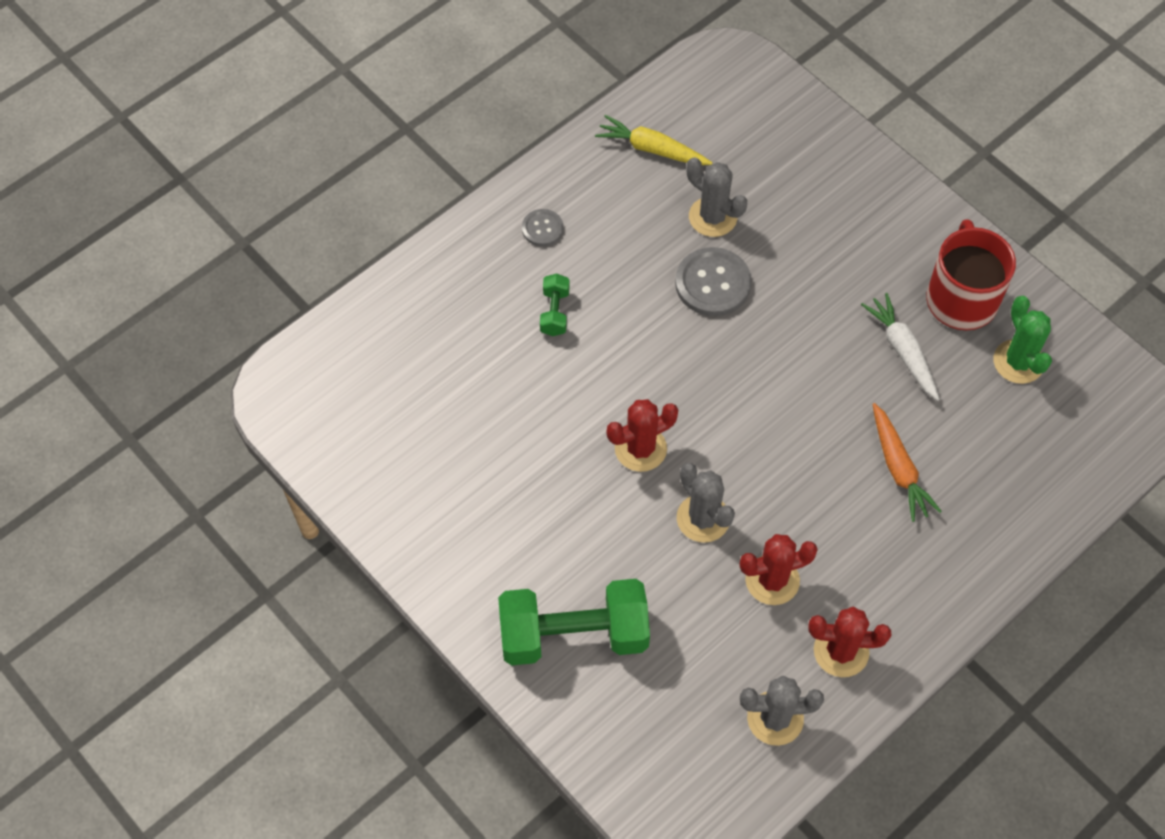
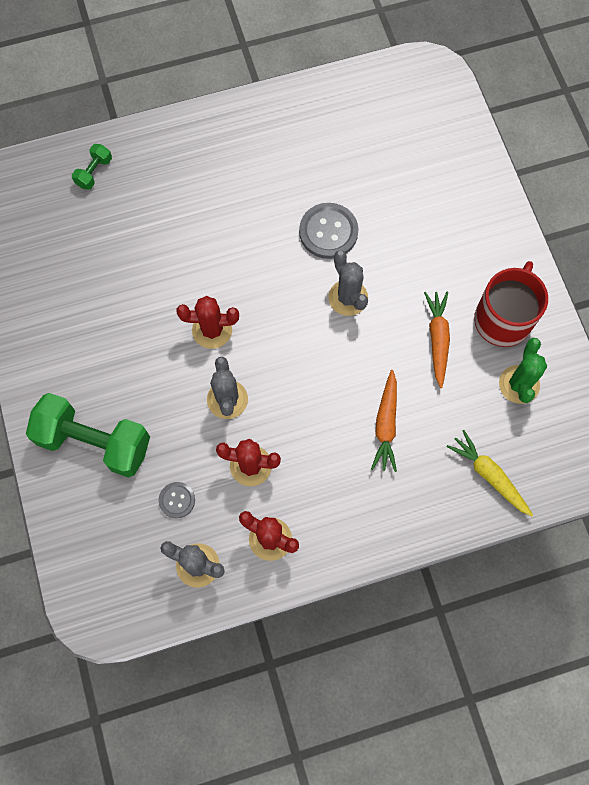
camera: 25 degrees right, 10 degrees up
(542, 228) = (231, 142): grey button -> grey button (177, 500)
(555, 312) = (207, 207): green dumbbell -> green dumbbell (94, 172)
(652, 149) = (340, 115): yellow carrot -> yellow carrot (489, 475)
(712, 217) = (355, 183): grey cactus -> grey cactus (348, 298)
(902, 351) = (437, 339): white carrot -> orange carrot

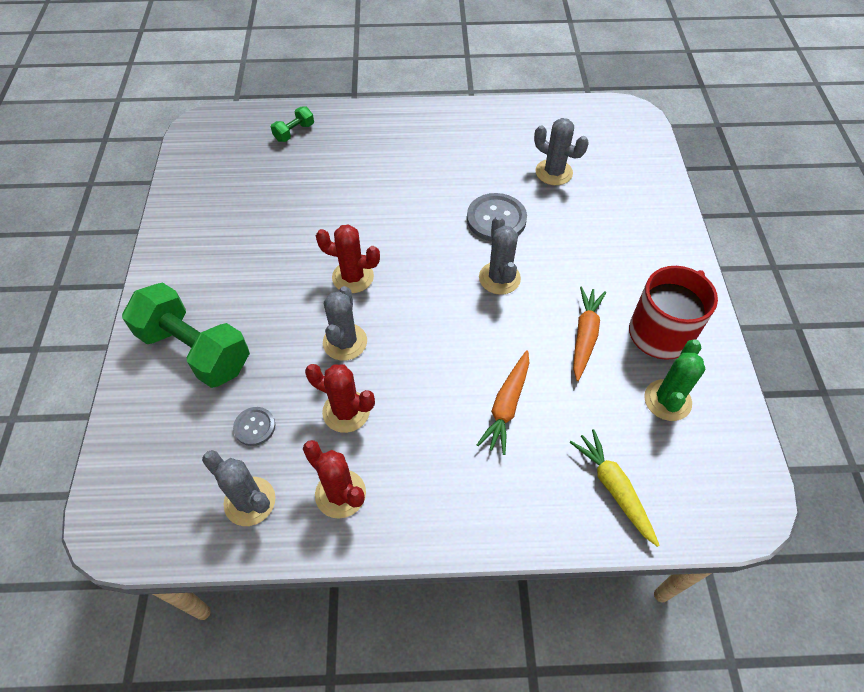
camera: 15 degrees right, 15 degrees down
(370, 162) = (554, 172): none -> grey cactus

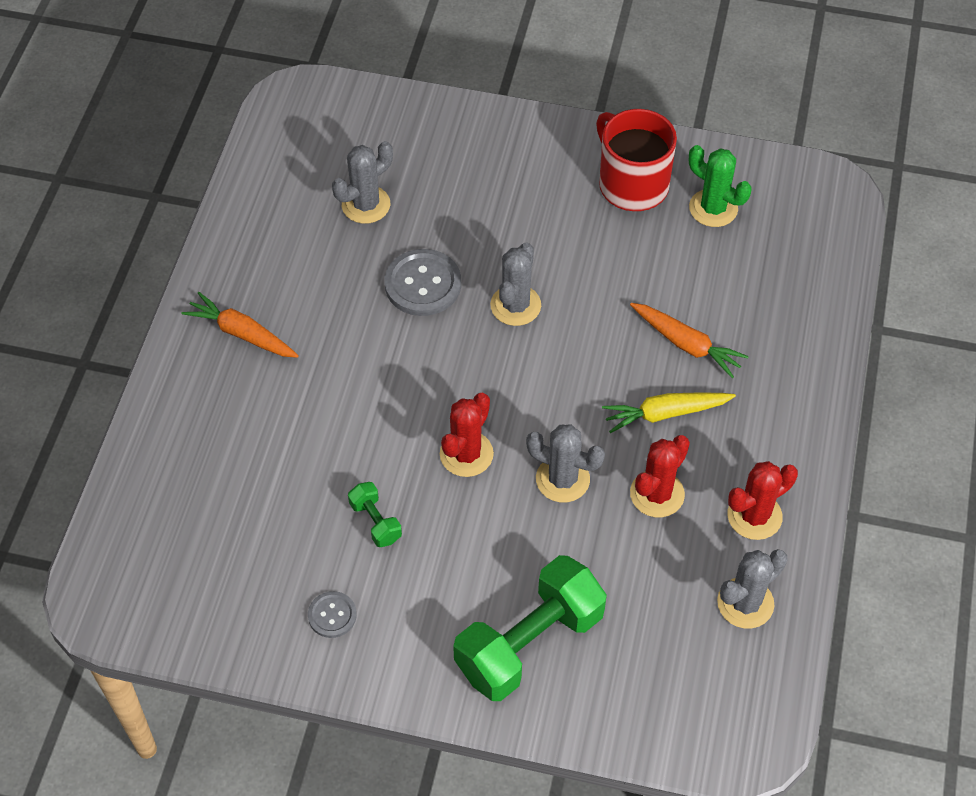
camera: 75 degrees left, 0 degrees up
(254, 427) = (655, 588): grey button -> grey button (332, 615)
(294, 132) = (168, 481): green dumbbell -> green dumbbell (375, 522)
(499, 278) = (515, 305): grey cactus -> grey cactus turned 75 degrees counterclockwise
(584, 336) = (618, 251): orange carrot -> orange carrot (242, 334)
(614, 488) = (797, 283): yellow carrot -> yellow carrot (665, 413)

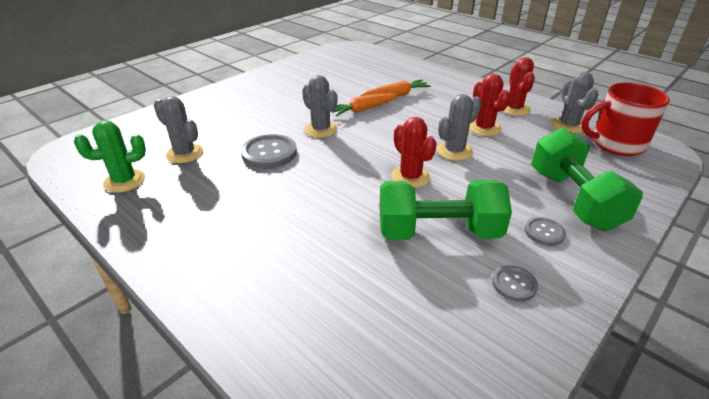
camera: 60 degrees left, 20 degrees down
(242, 334) = (212, 241): orange carrot -> orange carrot (364, 109)
(366, 205) = (184, 154): grey cactus -> grey cactus turned 45 degrees counterclockwise
(375, 522) = (438, 232): green dumbbell -> green dumbbell, size x2.26
(438, 625) = (544, 232): none -> grey button
(632, 184) = (287, 80): red mug -> red mug (616, 144)
(665, 413) = (434, 111): yellow carrot -> none
(713, 208) = (326, 69): green cactus -> green cactus (124, 181)

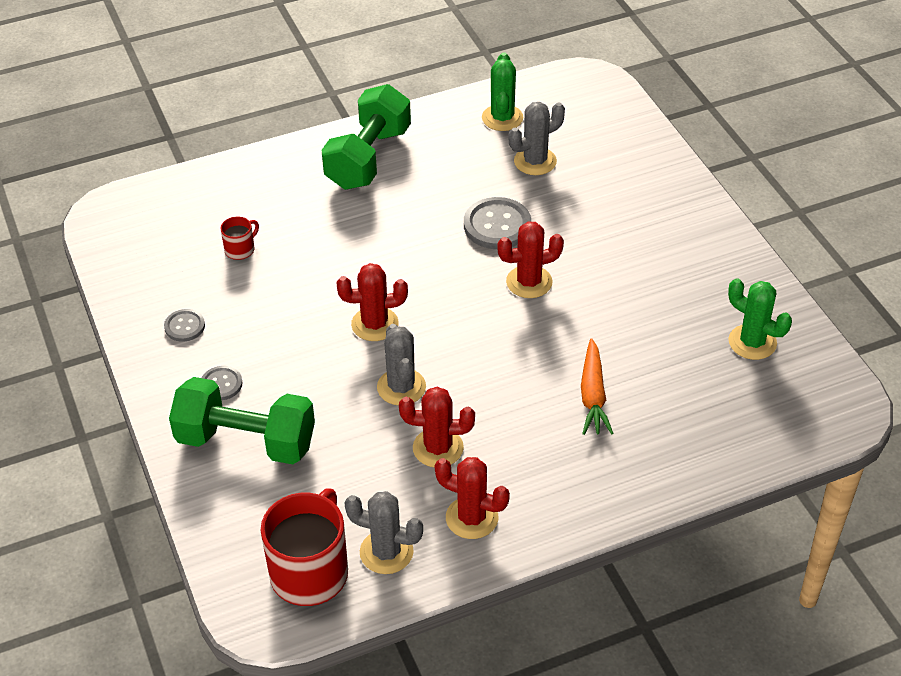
camera: 115 degrees right, 10 degrees up
(321, 129) = (529, 282): grey cactus -> red cactus
(322, 67) = (752, 342): none -> green cactus
(364, 109) = (563, 342): orange carrot -> none
(386, 287) = (240, 249): none -> red mug
(438, 232) = (277, 308): green dumbbell -> green dumbbell (368, 158)

